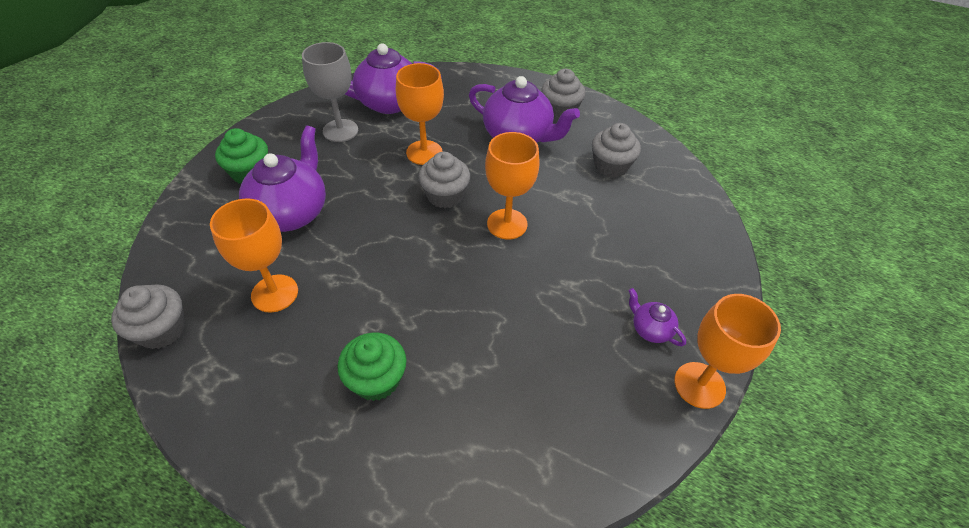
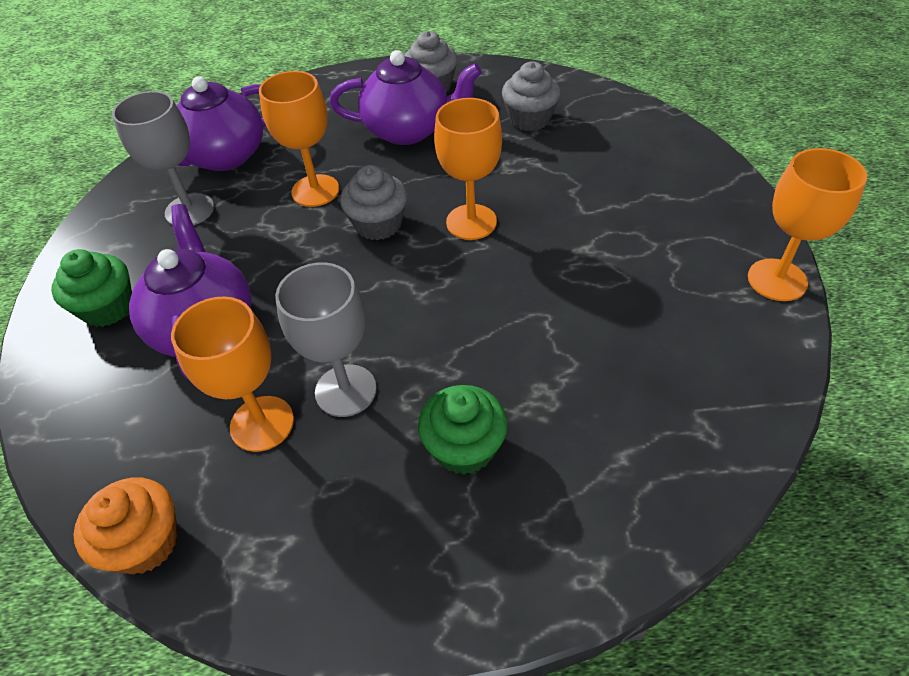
camera: 25 degrees left, 0 degrees up
(162, 330) = (145, 542): grey cupcake -> orange cupcake
(337, 299) = (346, 390): none -> grey goblet
(650, 329) = (694, 253): purple teapot -> none

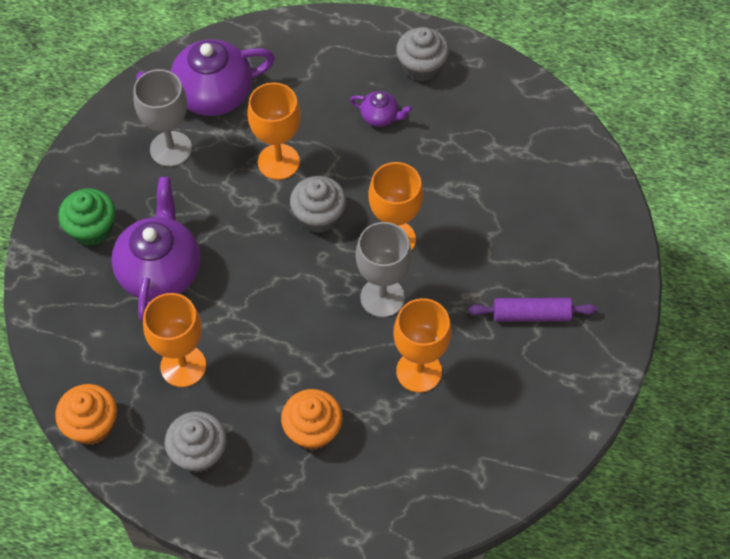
camera: 15 degrees right, 10 degrees up
(346, 390) = (247, 360): grey goblet -> grey goblet (382, 297)
(408, 130) = (380, 117): purple teapot -> purple teapot, size x0.47
(464, 447) = (312, 430): green cupcake -> orange cupcake
(529, 119) = (492, 139): grey cupcake -> grey cupcake (199, 452)
(659, 247) = (531, 315): none -> purple rolling pin
(777, 280) = (604, 376): orange goblet -> orange goblet (419, 371)

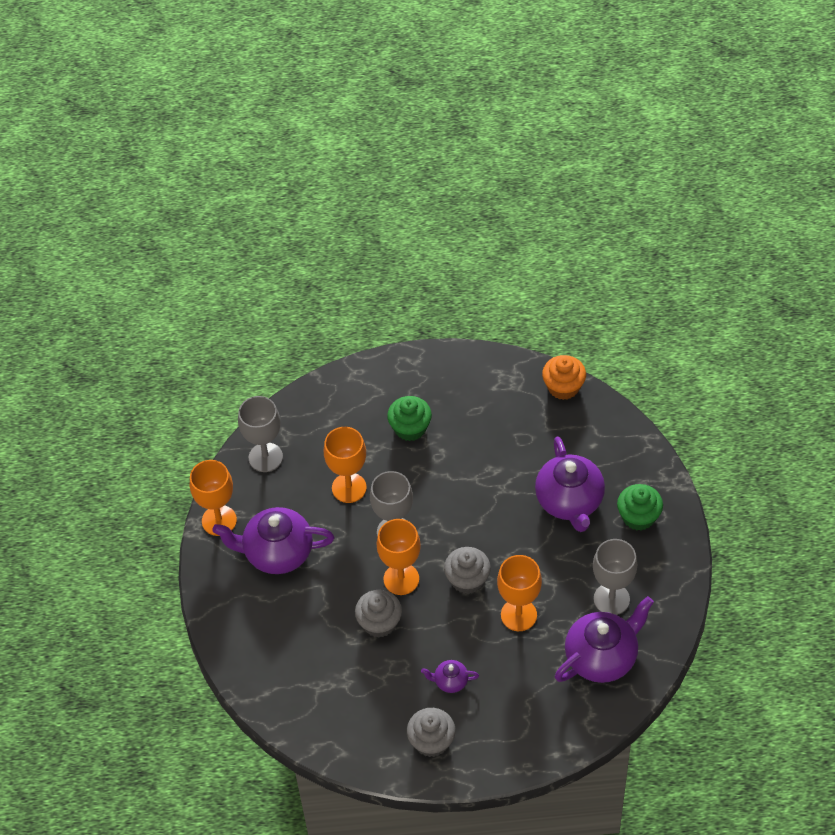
camera: 165 degrees right, 5 degrees down
(183, 366) = (519, 442): orange goblet -> orange goblet (219, 520)
(199, 452) = (482, 392): grey cupcake -> grey cupcake (379, 623)
(312, 430) = (410, 428): orange cupcake -> green cupcake
(514, 448) = (265, 457): none -> grey goblet
(531, 315) = (277, 552): purple rolling pin -> purple teapot

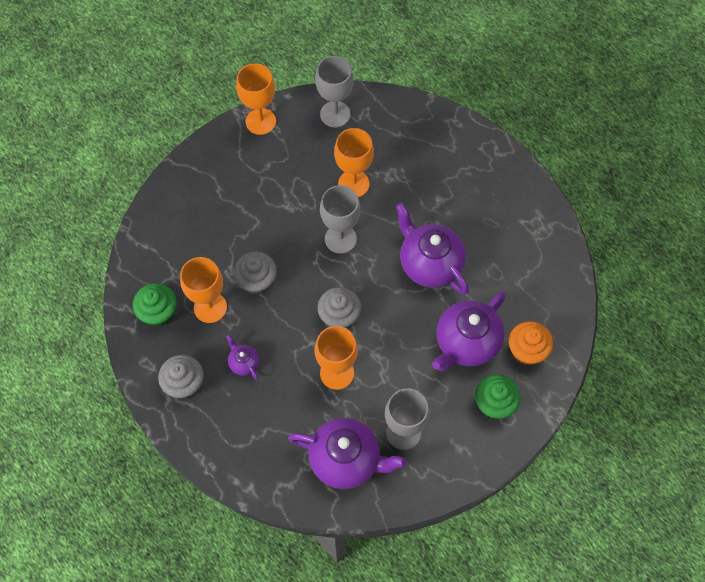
camera: 50 degrees right, 10 degrees up
(277, 552) = (263, 175): purple teapot -> purple teapot (429, 264)
(401, 579) = (304, 270): orange goblet -> orange goblet (210, 307)
(410, 428) = (438, 189): green cupcake -> green cupcake (158, 312)
(563, 387) = (565, 269): orange cupcake -> orange cupcake (527, 350)

